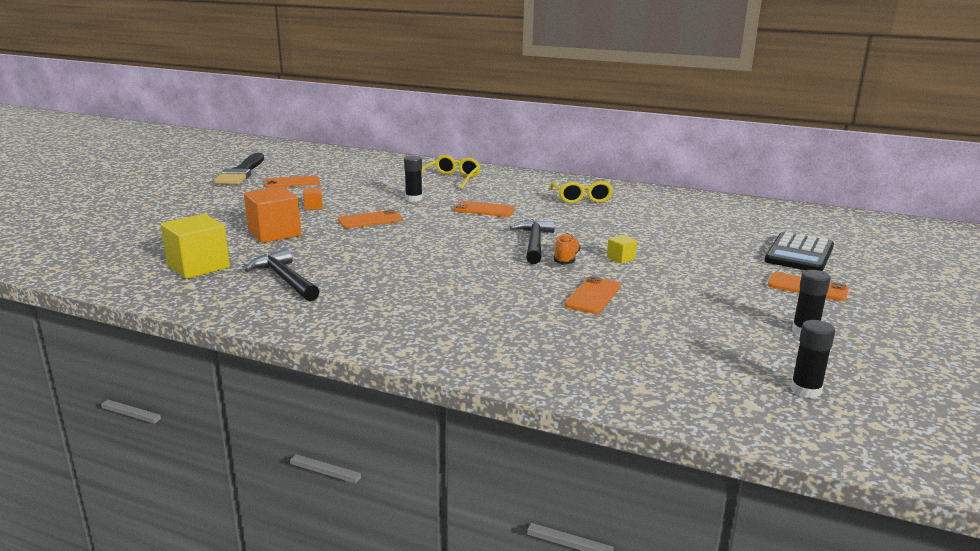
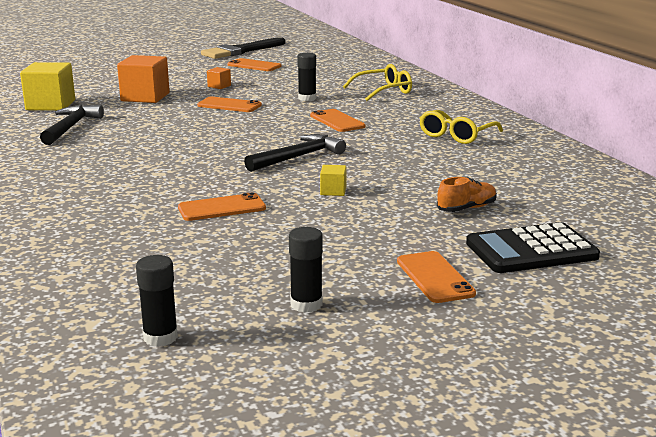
camera: 45 degrees right, 0 degrees up
(566, 259) = (287, 176): orange shoe -> orange shoe (466, 208)

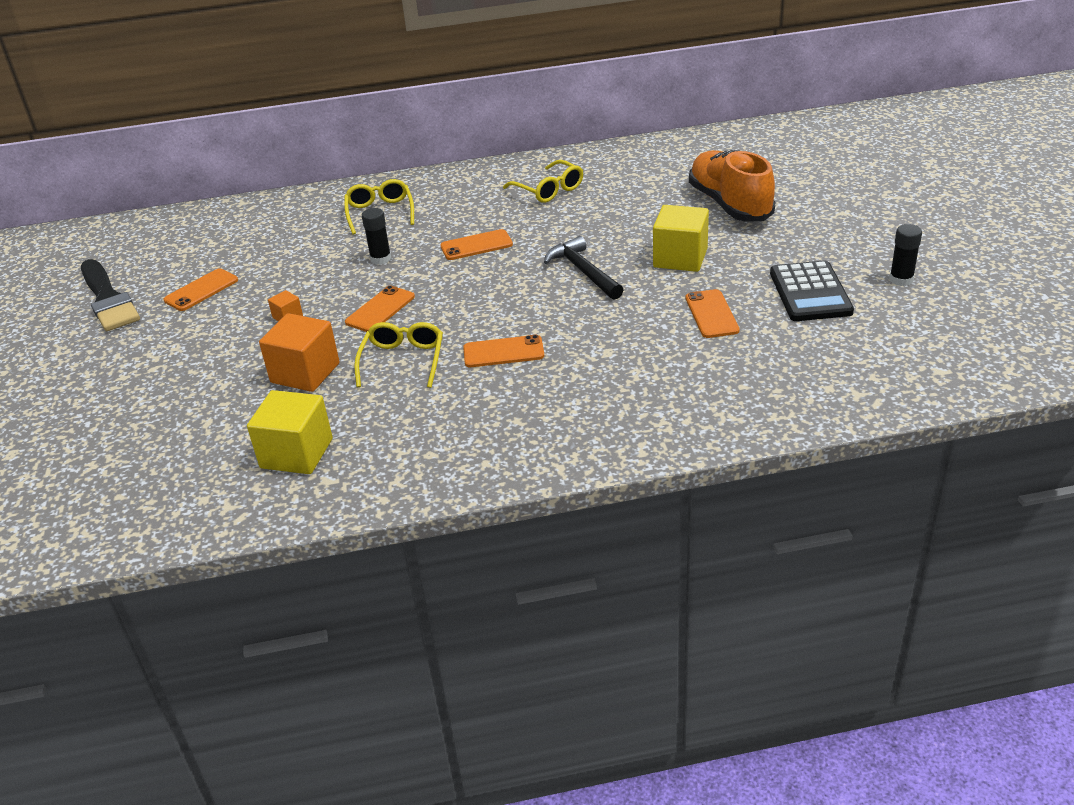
camera: 75 degrees left, 15 degrees up
(70, 127) = (414, 426): black hammer -> none
(156, 117) = (403, 360): none -> yellow glasses
(160, 337) = (958, 339): black glue stick -> none
(333, 191) = (680, 258): yellow cube -> yellow cube, size x2.14
(434, 277) = (855, 229): orange phone -> orange phone (503, 352)
(466, 208) = (729, 204): orange shoe -> orange shoe, size x2.20
(531, 250) = (810, 190): black calculator -> black calculator (810, 292)

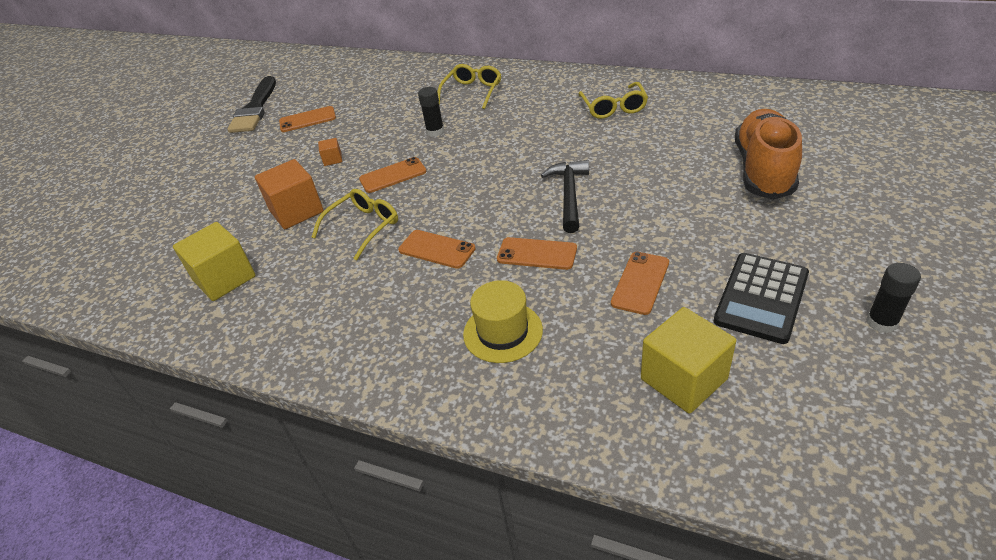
camera: 35 degrees right, 5 degrees up
(476, 245) = (511, 142): orange phone -> orange phone (537, 254)
(635, 387) = (503, 332): none -> yellow hat
(680, 258) = (665, 211): yellow cube -> yellow cube (683, 379)

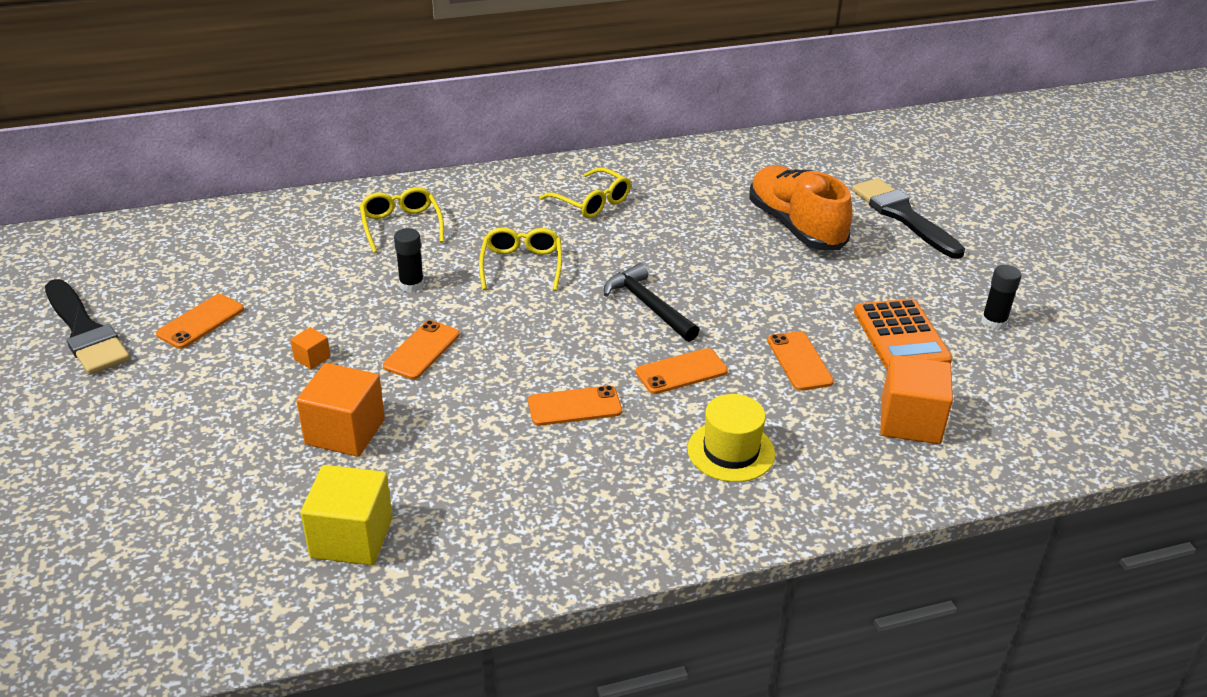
camera: 45 degrees left, 5 degrees down
(363, 227) = (459, 416): yellow glasses -> yellow glasses (521, 265)
(683, 379) = (910, 421): yellow cube -> orange cube
(761, 298) = (901, 336): black calculator -> orange calculator
(886, 190) = (903, 216): none -> black brush

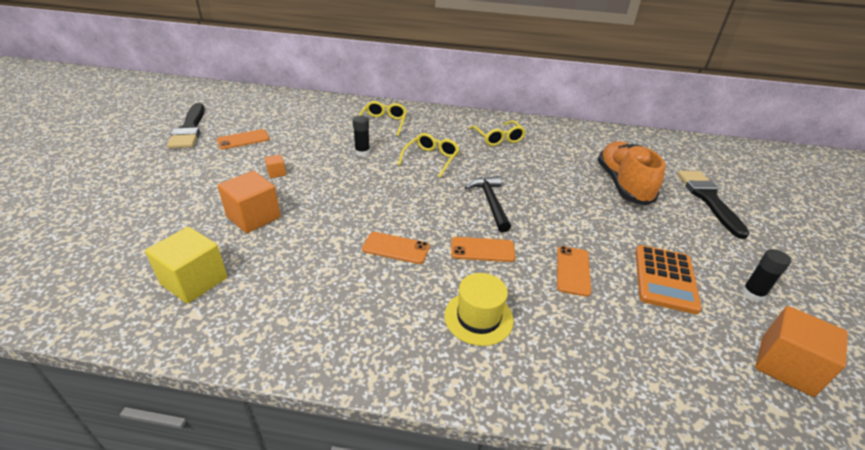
camera: 25 degrees right, 0 degrees up
(422, 350) = (336, 187): orange phone -> none
(910, 421) = (639, 348): orange cube -> orange cube (786, 366)

